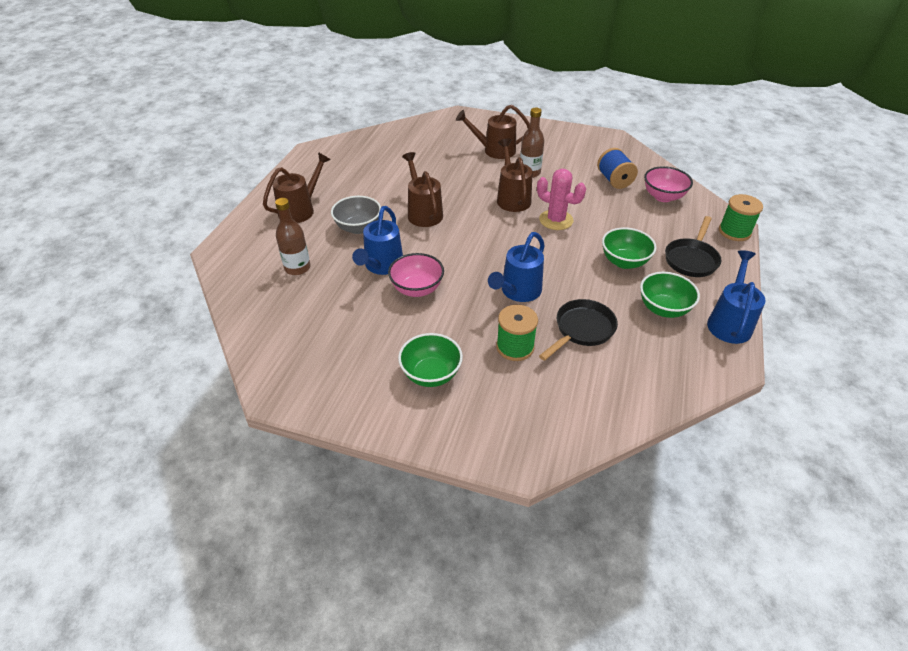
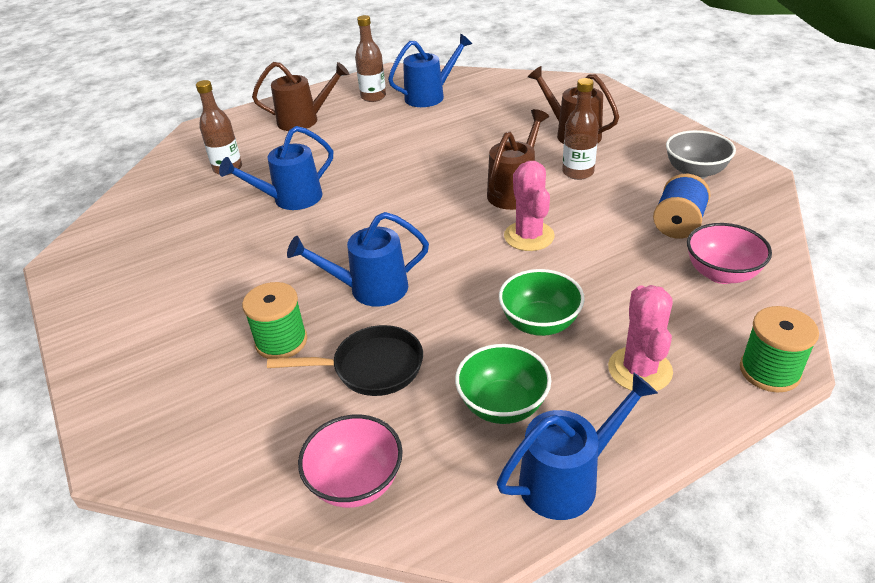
camera: 45 degrees right, 5 degrees down
(327, 173) = (373, 97): none -> brown bottle
(358, 228) = (324, 156): grey bowl -> grey bowl (695, 172)
(368, 158) = (430, 96): none -> blue watering can
(417, 289) = (286, 235): pink bowl -> pink bowl (356, 482)
(423, 212) = (402, 166): brown watering can -> none
(431, 374) = (177, 319): green bowl -> none
(691, 259) = (640, 370): black pan -> pink cactus

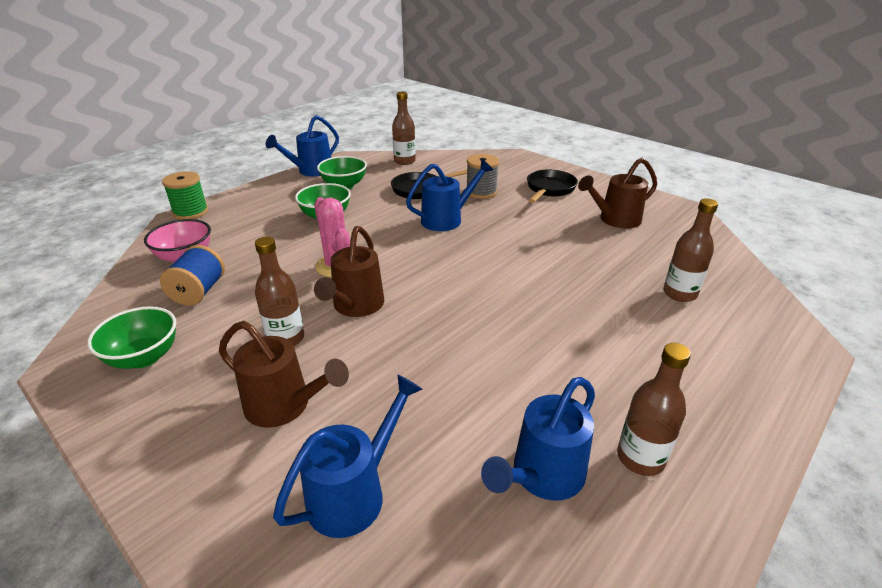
camera: 160 degrees right, 5 degrees down
(176, 330) = (549, 189): none -> black pan
(281, 341) = (481, 192): green spool -> grey spool
(290, 199) = (573, 270): blue watering can -> blue watering can (355, 492)
(304, 120) = (688, 381): brown watering can -> brown watering can (614, 220)
(356, 482) = (404, 161): pink bowl -> brown bottle
(640, 370) = (267, 205): pink cactus -> none
(695, 172) = (144, 357): grey bowl -> green bowl

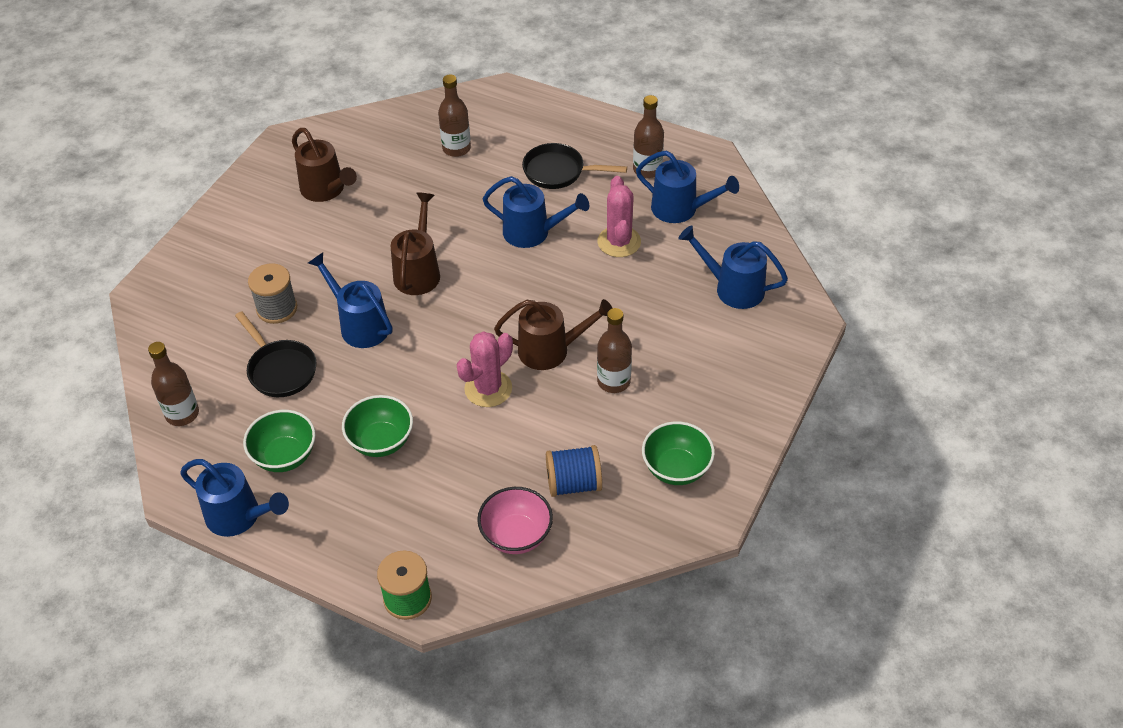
camera: 105 degrees left, 15 degrees up
(285, 406) = (684, 349): brown watering can -> brown watering can (418, 271)
(493, 390) = (619, 242): none -> pink cactus
(529, 324) = (533, 232): none -> blue watering can
(549, 189) = (255, 248): black pan -> black pan (559, 172)

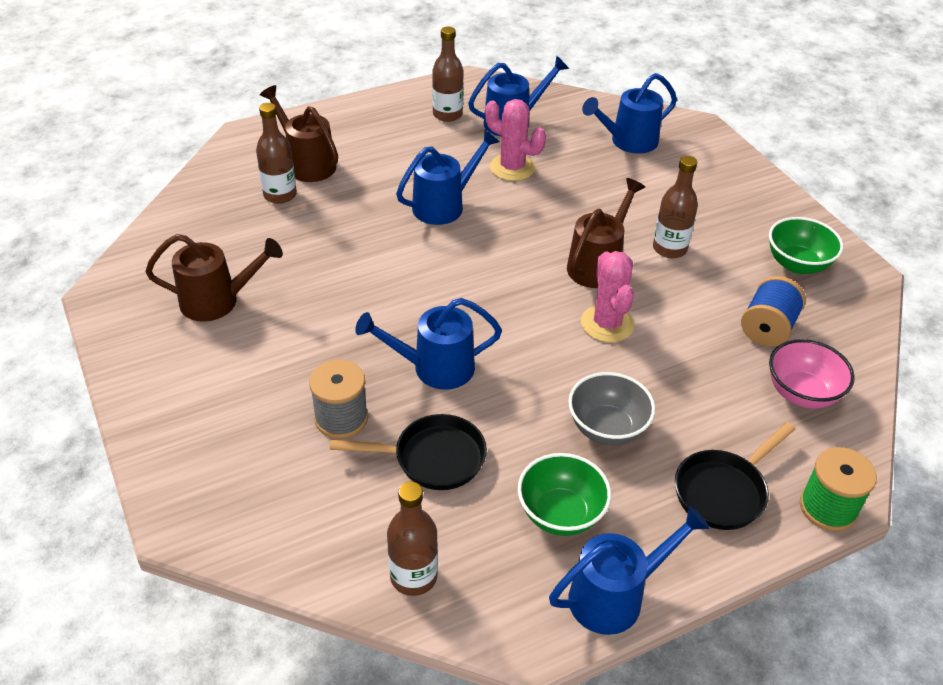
camera: 55 degrees left, 5 degrees down
(381, 441) = (607, 428): green bowl -> grey bowl
(418, 271) = (408, 294): brown watering can -> brown watering can (306, 163)
(559, 172) = (389, 156): black pan -> black pan (724, 491)

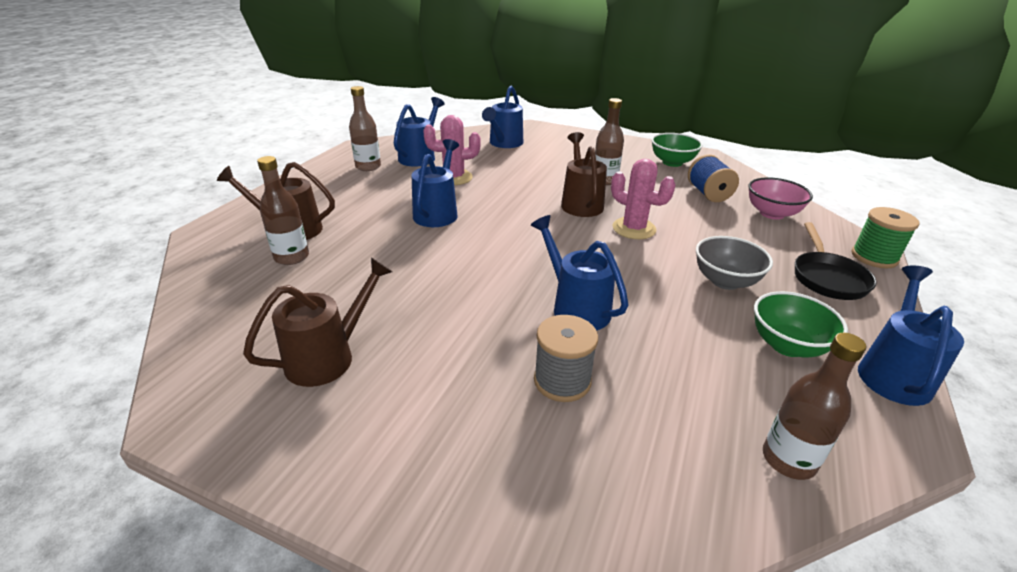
camera: 40 degrees left, 10 degrees down
(432, 458) = (665, 365): black pan -> none
(434, 368) = (575, 307): blue watering can -> blue watering can turned 105 degrees clockwise

